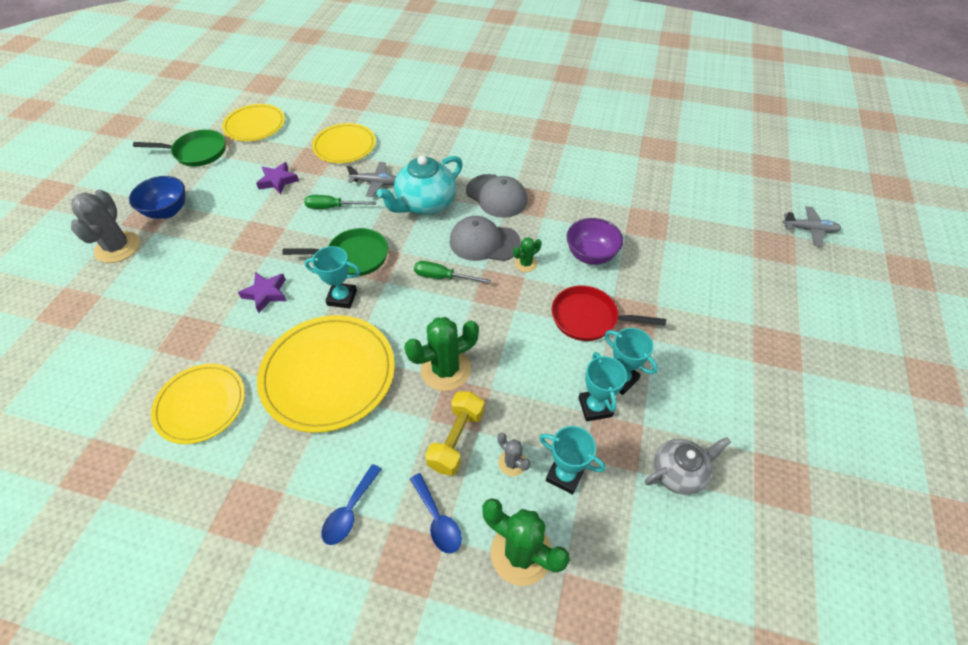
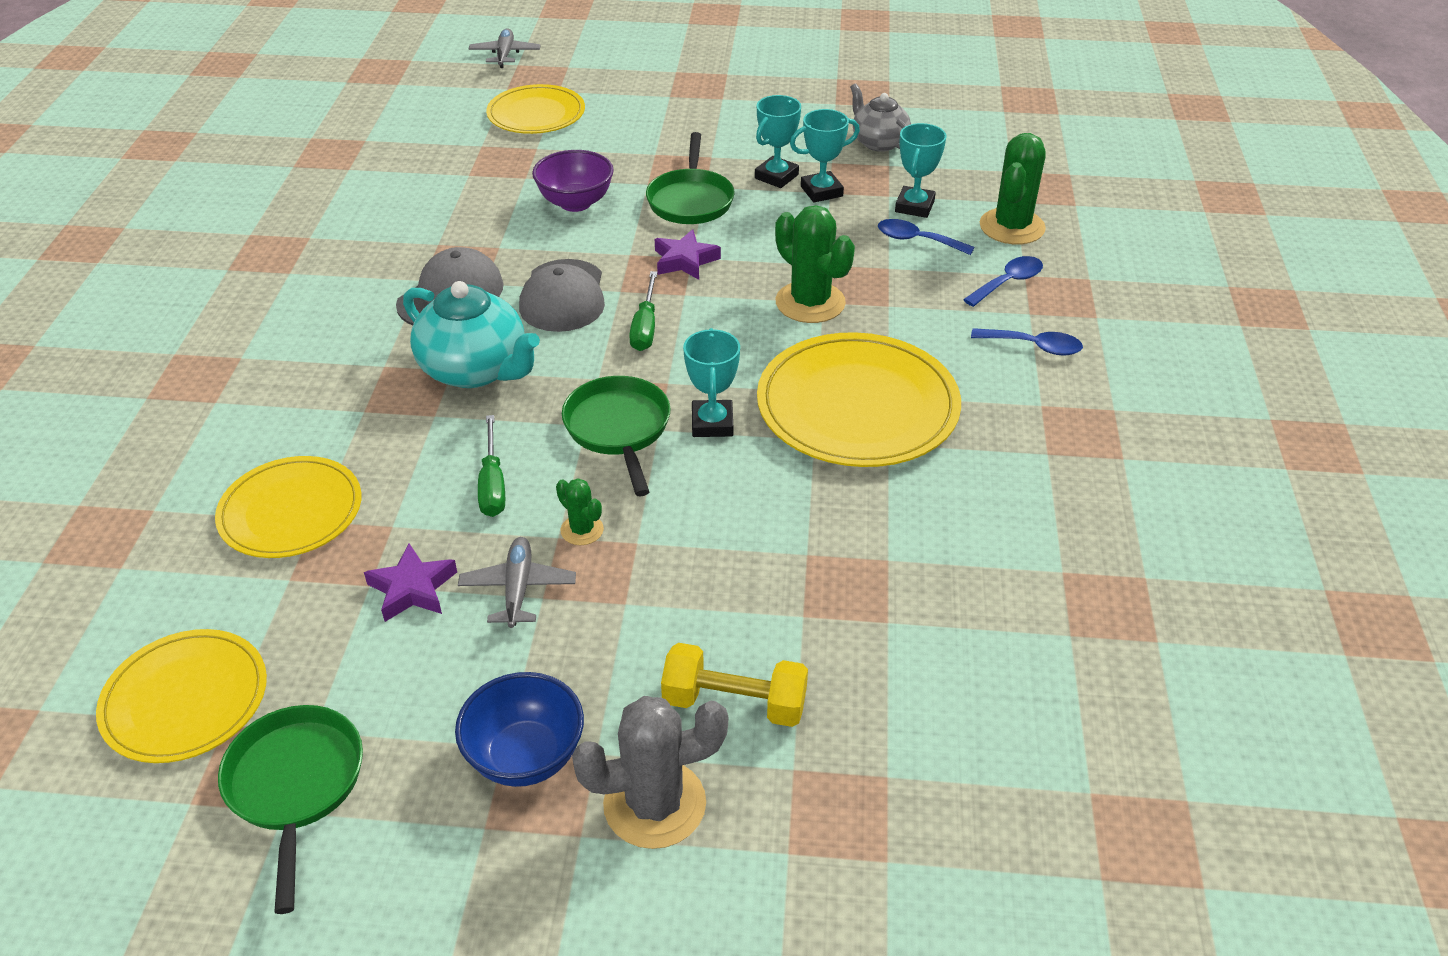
camera: 100 degrees left, 10 degrees down
(201, 404) = (960, 526): yellow plate -> yellow plate (536, 114)
(266, 293) = (726, 516): purple star -> purple star (685, 261)
(375, 183) = (418, 441): grey plane -> grey plane (518, 588)
(456, 439) = (906, 282): yellow dumbbell -> yellow dumbbell (734, 703)
(512, 463) = (917, 240): grey cactus -> blue spoon
(526, 264) = (602, 255): green cactus -> green cactus (582, 530)
(588, 318) = (690, 200): red pan -> green pan

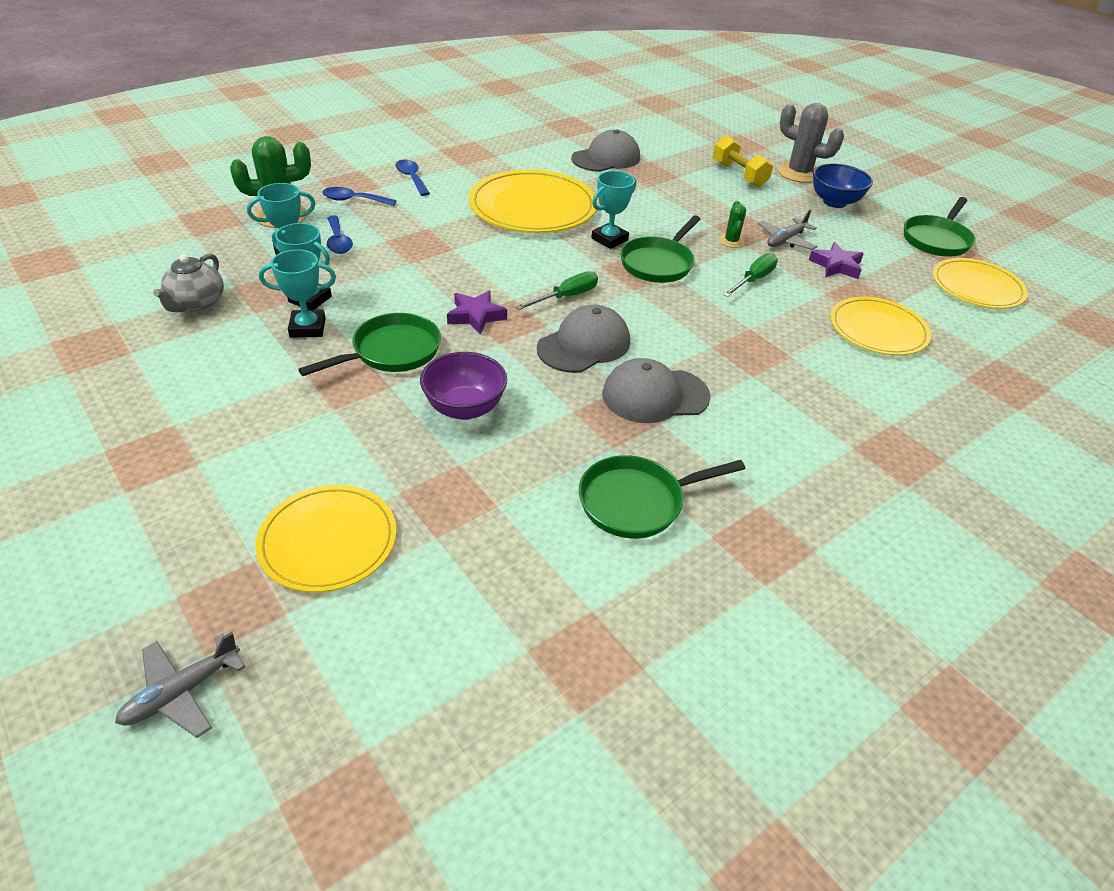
camera: 135 degrees left, 0 degrees up
(381, 225) = (637, 502): none -> green pan
(476, 370) = (697, 336): turquoise teapot -> none
(810, 302) = (460, 252): green cactus -> none
(940, 569) = (606, 158): none -> grey cap

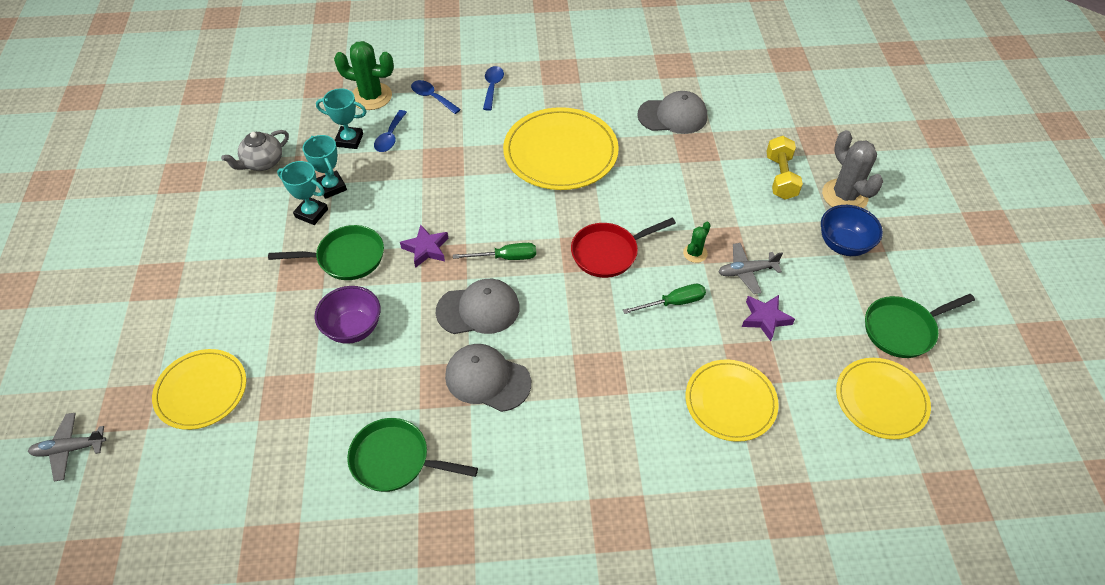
camera: 35 degrees right, 10 degrees up
(609, 239) = (592, 211): turquoise trophy -> none
(658, 263) = (608, 253): green pan -> red pan

